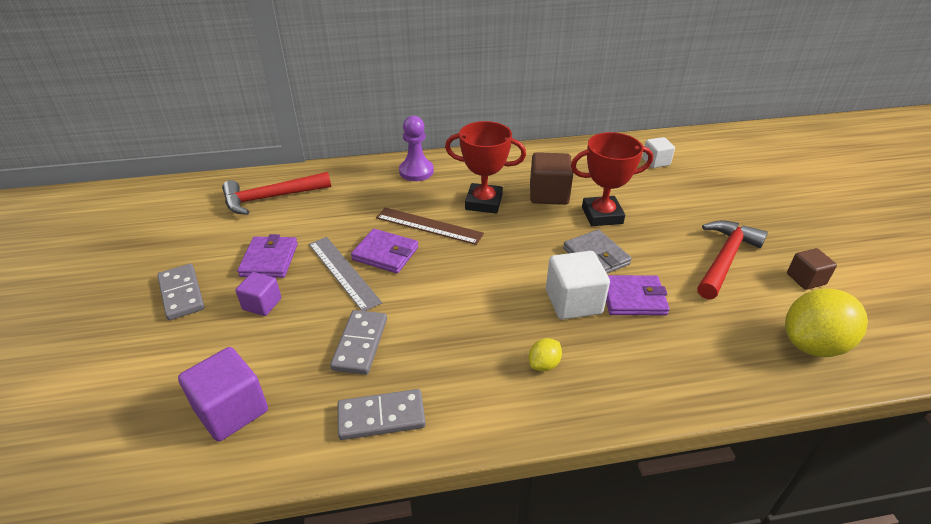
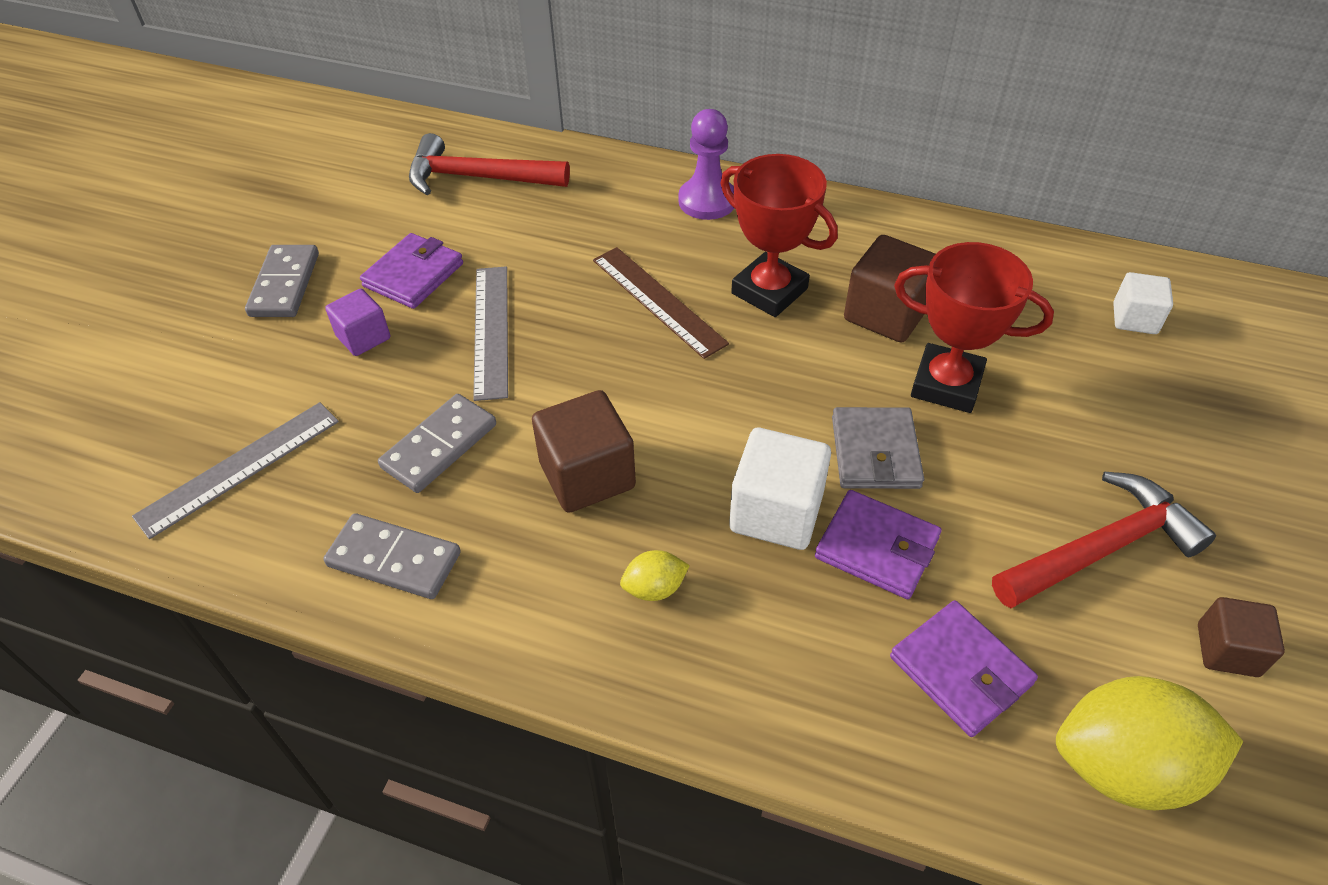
camera: 30 degrees right, 10 degrees up
(231, 410) = (239, 468): purple cube -> grey ruler
(385, 253) = (566, 323): purple wallet -> purple wallet (960, 670)
(460, 324) = (587, 475): none -> brown cube

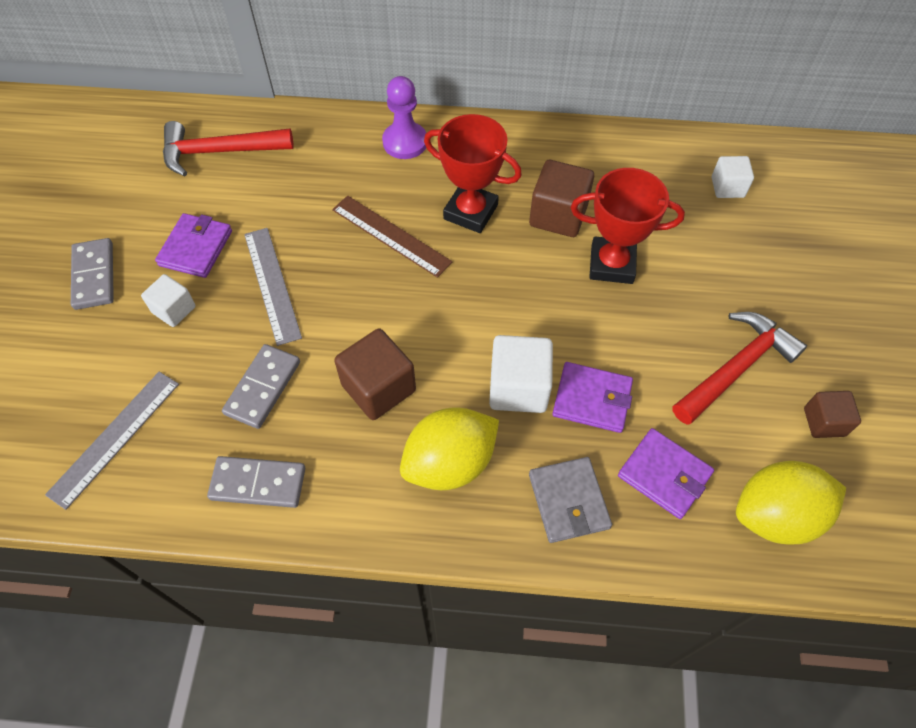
camera: 15 degrees left, 10 degrees up
(363, 337) = (174, 310): purple cube -> white cube
(654, 588) = (450, 463): yellow lemon -> yellow lemon, size x2.19
(875, 452) = (575, 327): grey wallet -> grey wallet (569, 501)

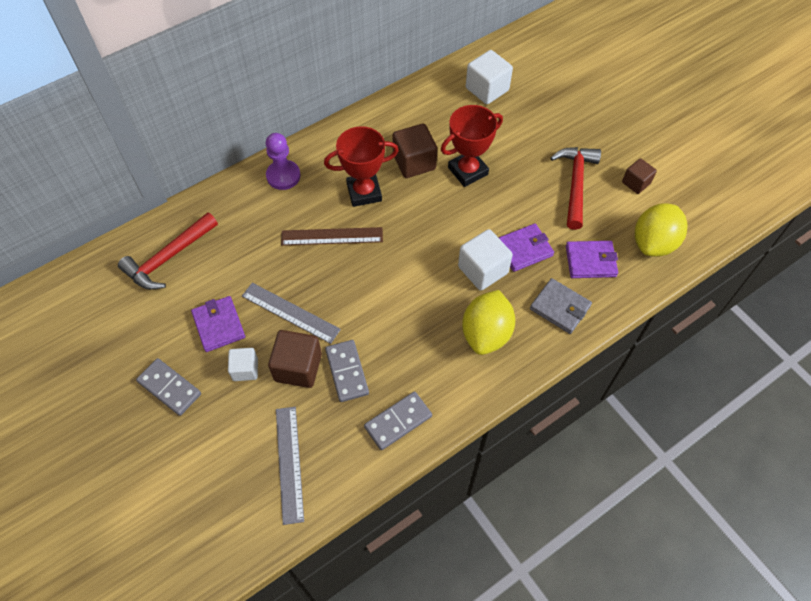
camera: 40 degrees left, 0 degrees up
(378, 388) = (411, 324): brown cube -> brown cube (298, 367)
(727, 187) = (487, 89): white cube -> white cube, size x1.62

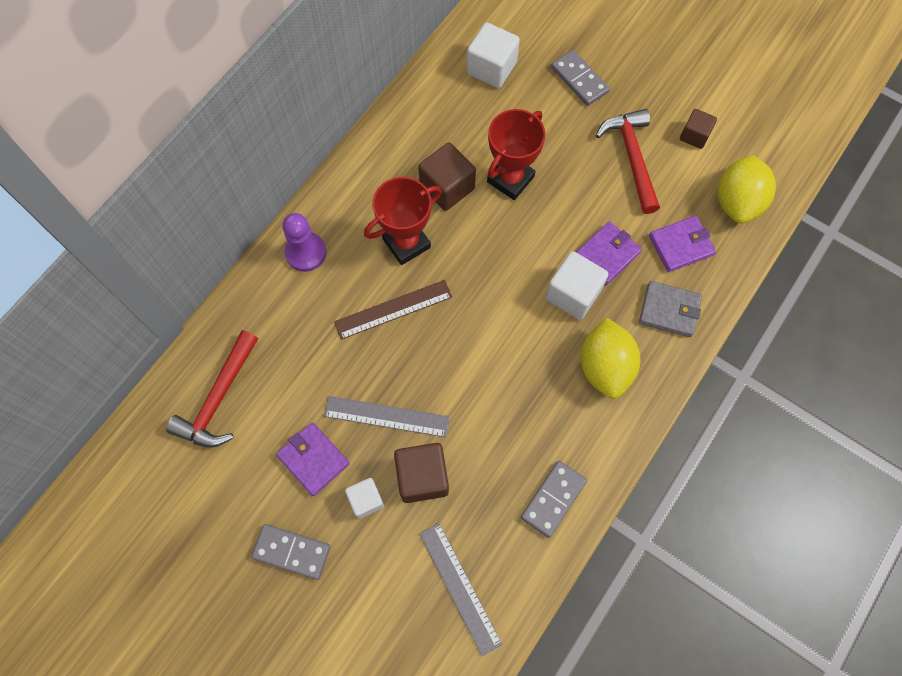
camera: 20 degrees left, 10 degrees up
(347, 372) = (477, 463): grey domino -> grey domino (579, 80)

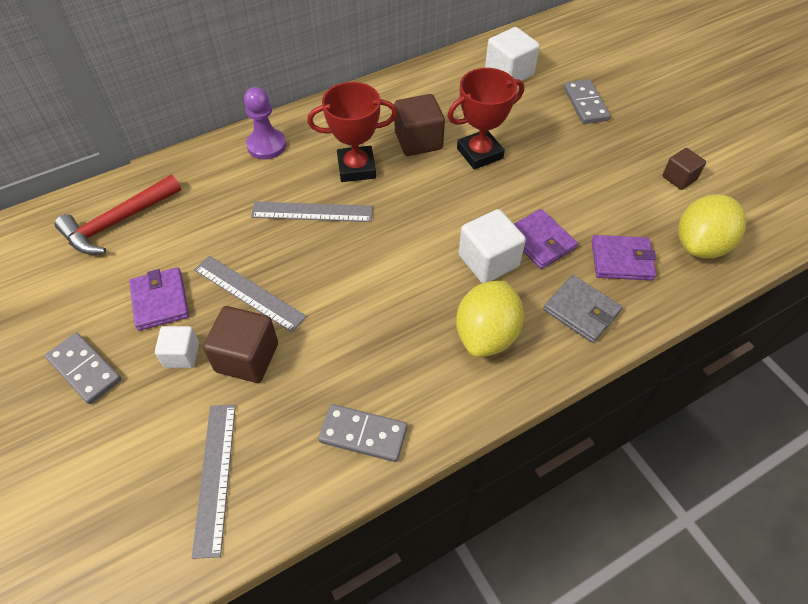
camera: 25 degrees right, 15 degrees down
(393, 309) = (312, 212): brown ruler -> grey ruler
(553, 499) = (363, 434): grey domino -> grey domino turned 45 degrees clockwise
(606, 254) = (540, 241): purple wallet -> purple wallet turned 75 degrees clockwise
(631, 157) = (606, 175): red hammer -> none

